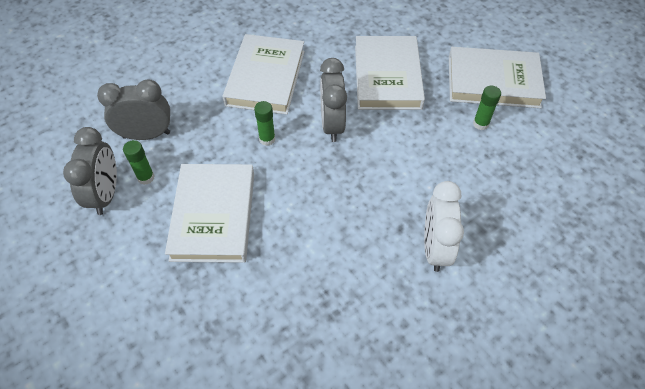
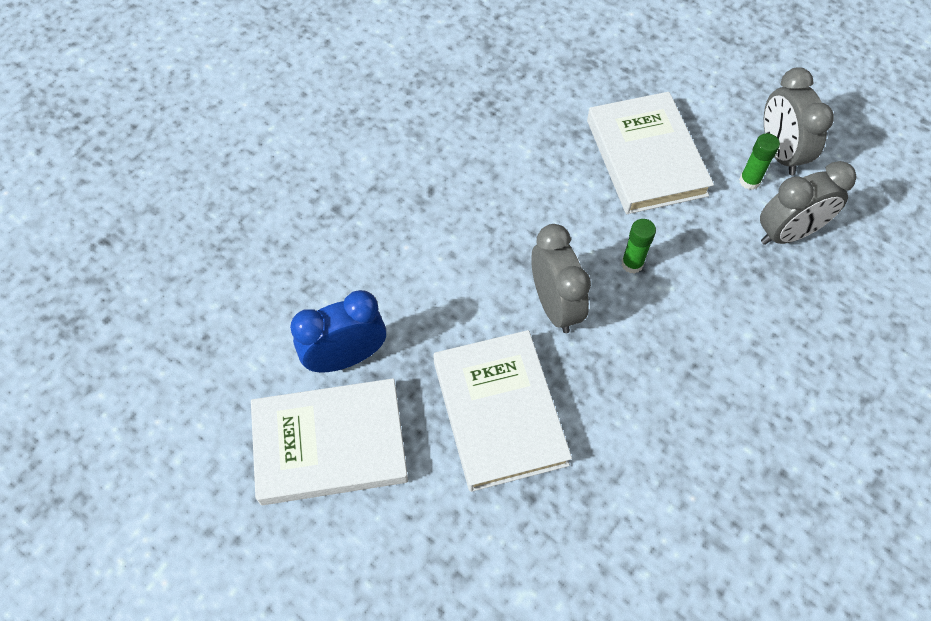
camera: 165 degrees right, 5 degrees up
(265, 78) = (683, 364): white book -> none
(435, 248) = (389, 177): white clock -> none
(480, 124) = (346, 357): green glue stick -> blue clock

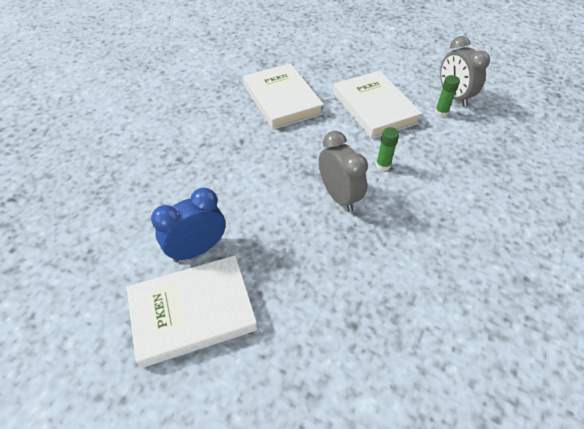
camera: 10 degrees left, 10 degrees down
(499, 412) = (316, 269): white book -> white book (282, 99)
(788, 234) = (474, 137): grey clock -> none

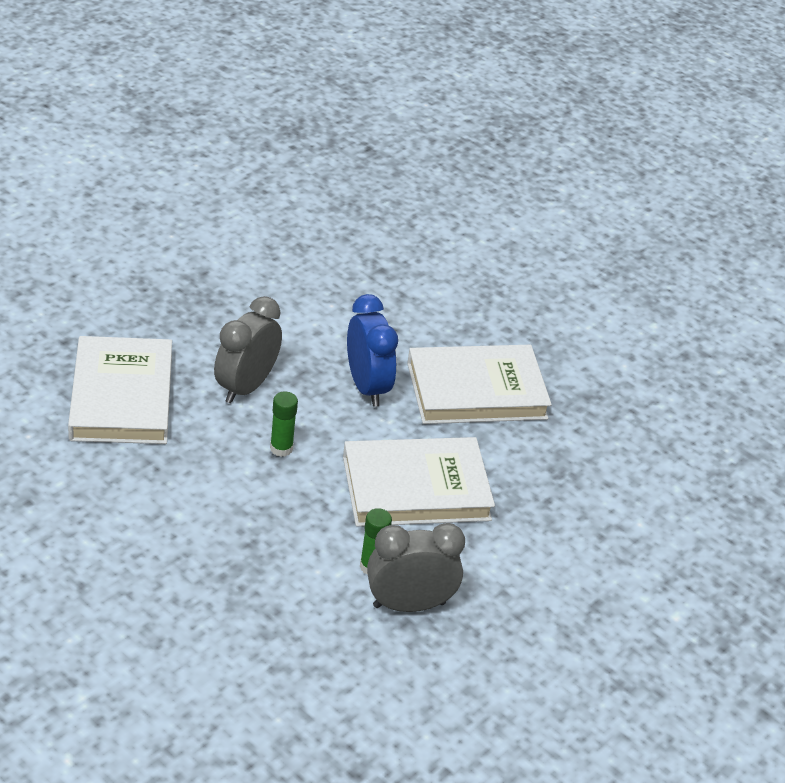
camera: 100 degrees right, 10 degrees down
(193, 312) = (149, 242): white book -> white book (122, 396)
(197, 249) = (225, 258): blue clock -> blue clock (367, 387)
(339, 196) = (246, 387): grey clock -> grey clock turned 135 degrees clockwise

